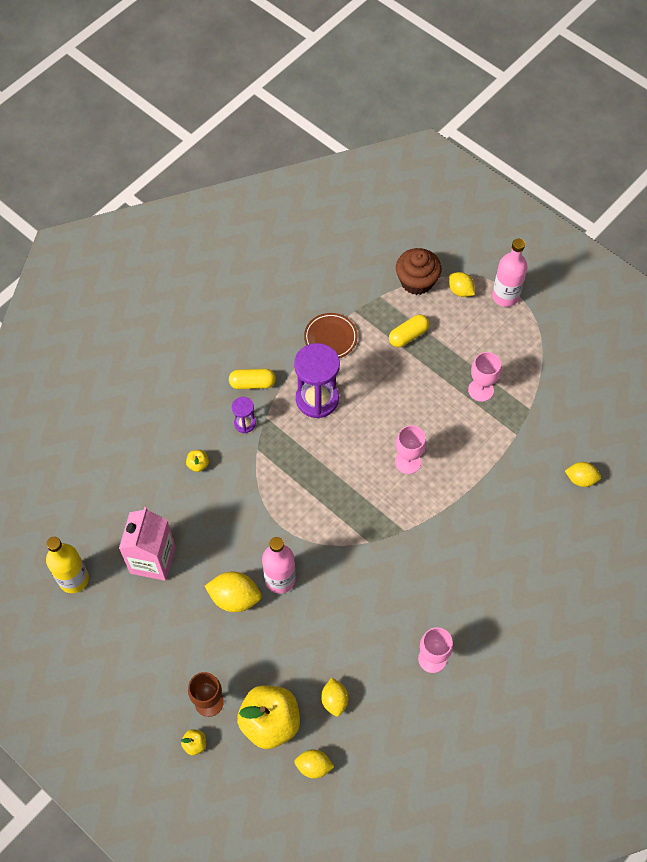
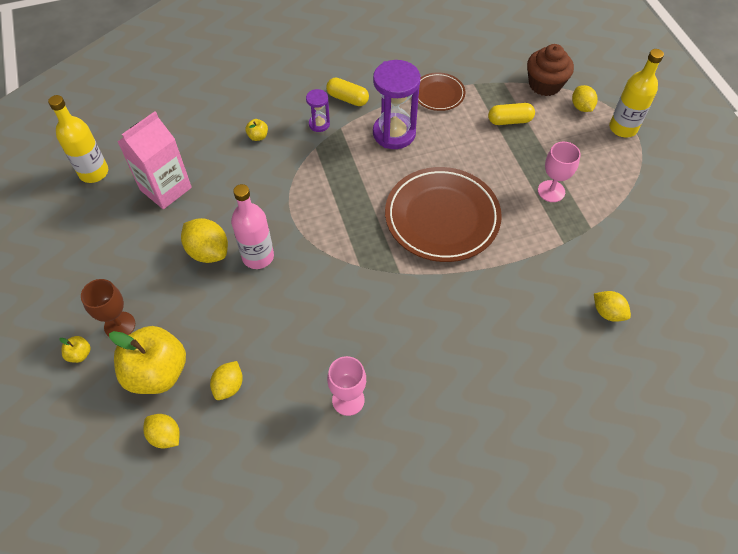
camera: 30 degrees right, 5 degrees down
(408, 462) = (442, 217): pink goblet -> brown plate
(505, 296) = (623, 128): pink bottle -> yellow bottle

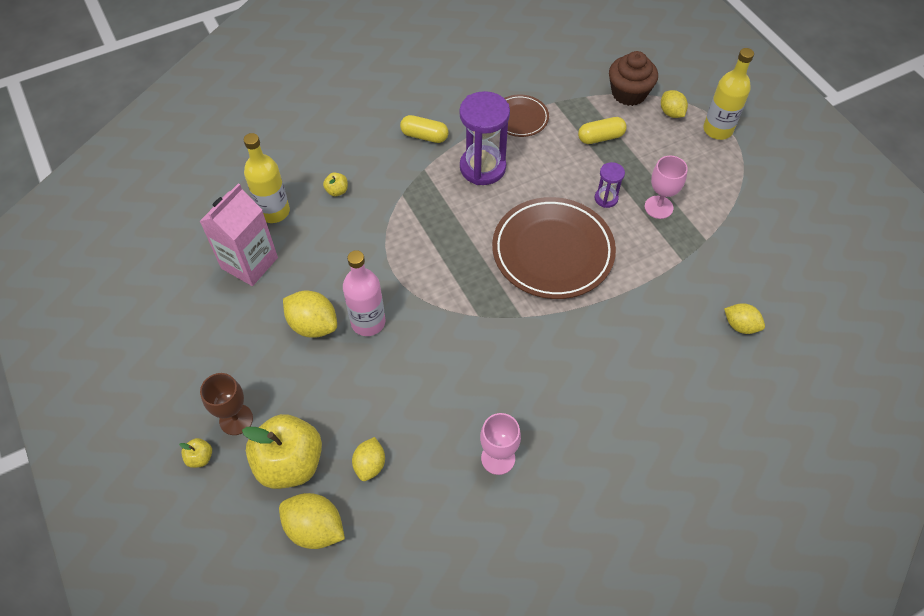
camera: 10 degrees left, 0 degrees up
(94, 172) = (164, 256): yellow bottle -> yellow bottle (274, 211)
(165, 436) = (315, 528): yellow lemon -> yellow lemon, size x1.53
(319, 124) = (400, 168): purple hourglass -> purple hourglass (606, 198)

